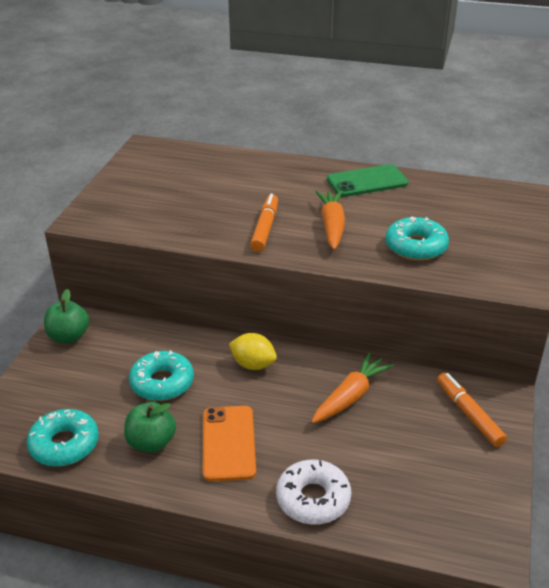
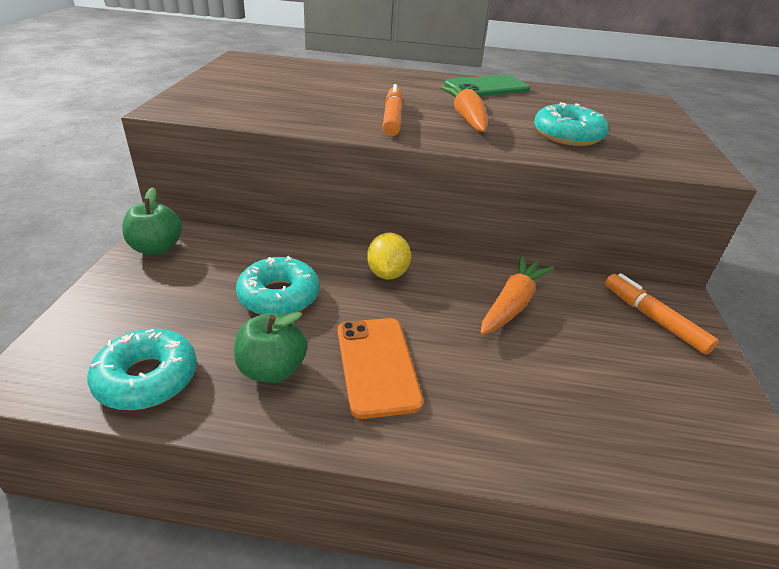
camera: 10 degrees left, 0 degrees up
(253, 364) = (387, 273): yellow lemon -> yellow lemon turned 75 degrees clockwise
(313, 499) = (509, 435): white donut -> none

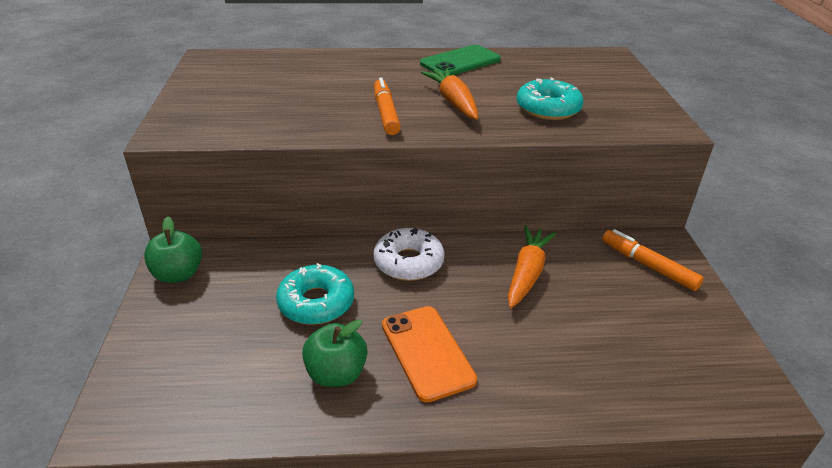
camera: 10 degrees left, 0 degrees up
(147, 378) = (226, 403): turquoise donut -> none
(387, 273) = (408, 262): yellow lemon -> white donut

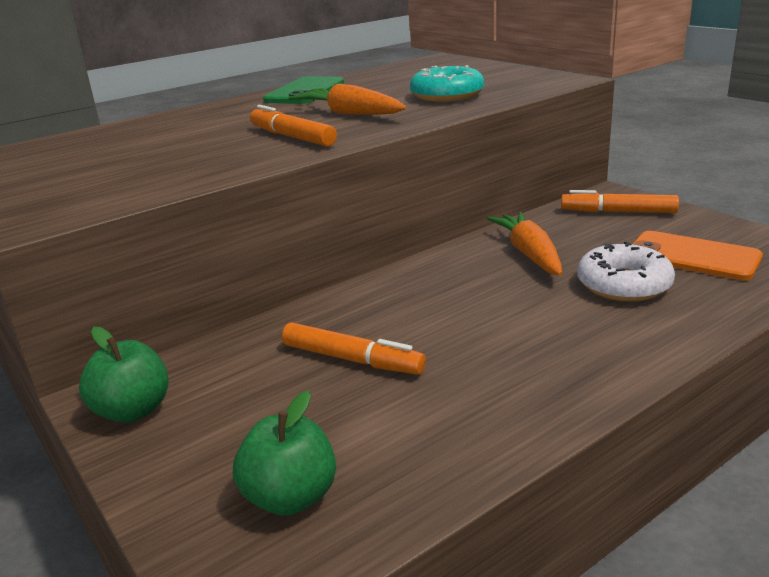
camera: 30 degrees left, 10 degrees down
(316, 302) = (352, 359): turquoise donut -> orange marker
(336, 374) = (460, 403): green apple -> green apple (290, 497)
(408, 262) = (406, 290): white donut -> white donut (623, 285)
(427, 352) = (525, 345): orange phone -> orange phone (693, 256)

